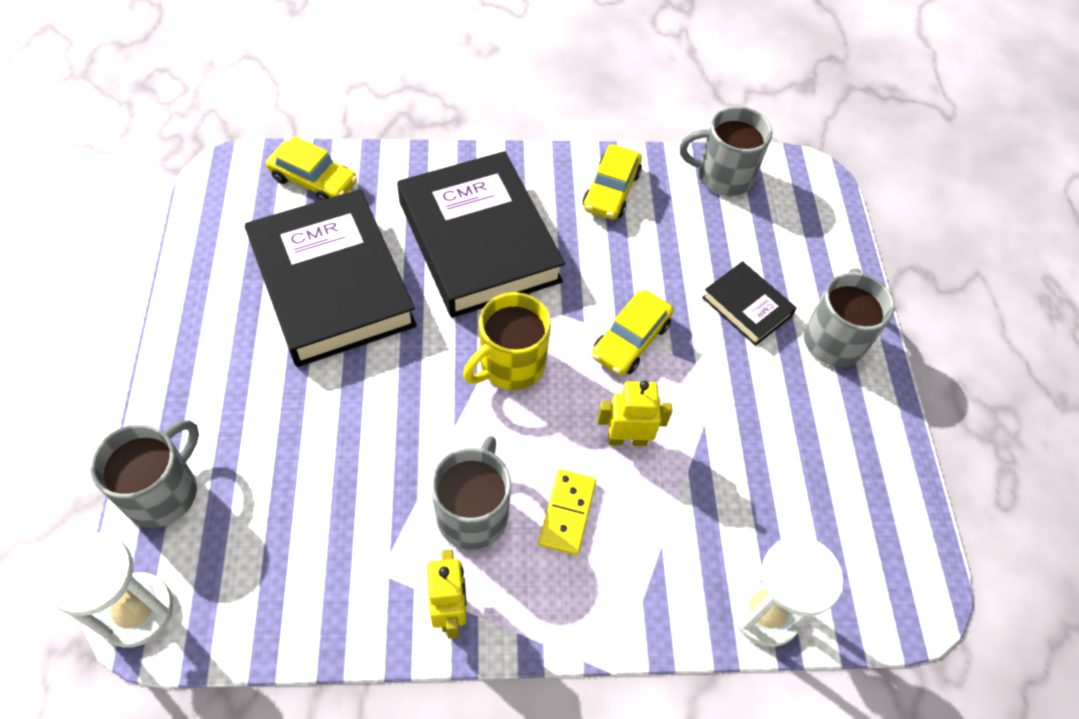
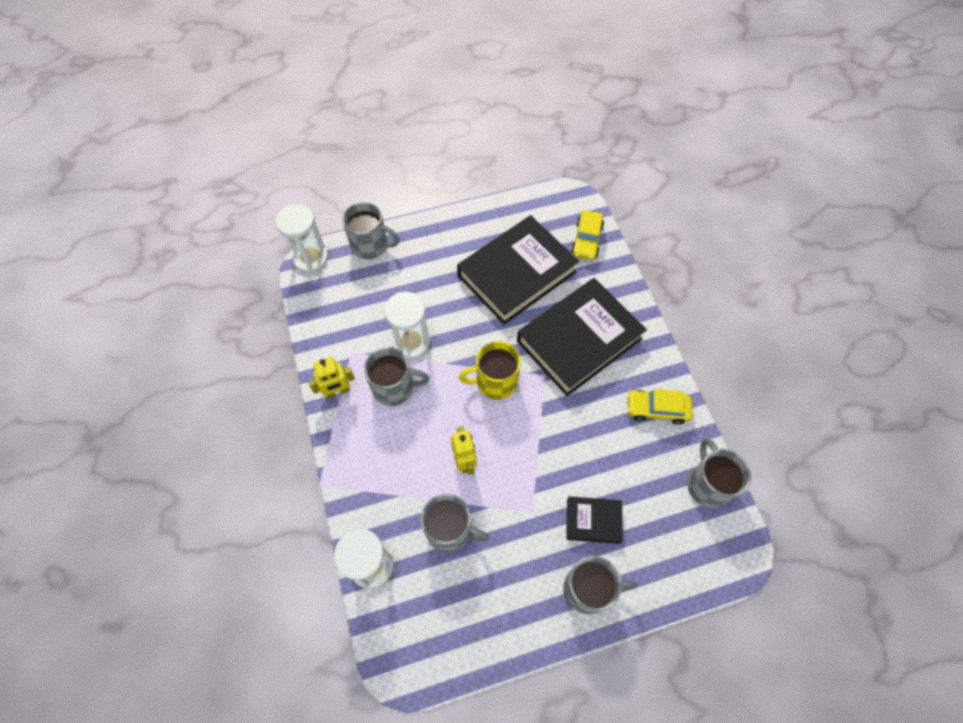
camera: 80 degrees right, 5 degrees up
(397, 467) = (411, 342): none -> white hourglass
(510, 365) = (495, 382): yellow mug -> yellow mug turned 45 degrees counterclockwise
(567, 513) = (407, 437): yellow domino -> none
(630, 340) = (537, 448): yellow car -> none
(729, 485) = (450, 530): none -> grey mug
(746, 307) = (593, 521): black book -> black book turned 60 degrees clockwise

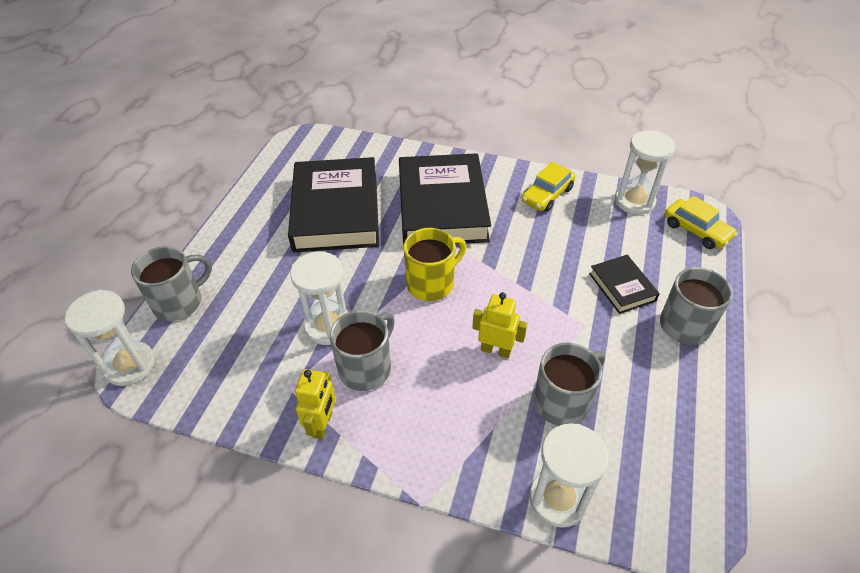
camera: 55 degrees left, 15 degrees down
(495, 382) = (431, 283): yellow mug -> yellow mug turned 150 degrees counterclockwise
(586, 240) = (351, 152): yellow car -> yellow car (696, 230)
(593, 521) = (622, 287): black book -> black book turned 60 degrees counterclockwise
(707, 484) = (634, 201): grey mug -> white hourglass

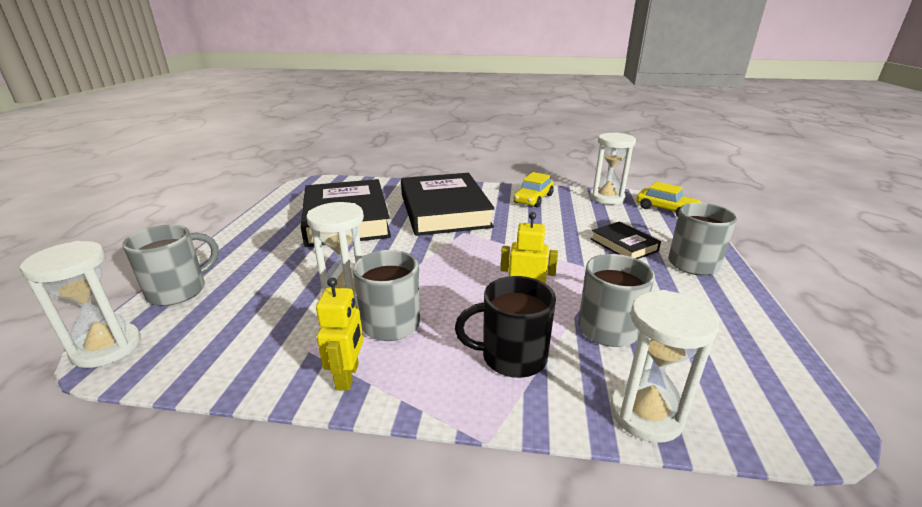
camera: 10 degrees left, 20 degrees down
(431, 283) = (447, 256): yellow mug -> none
(463, 423) = (511, 357): none -> black mug

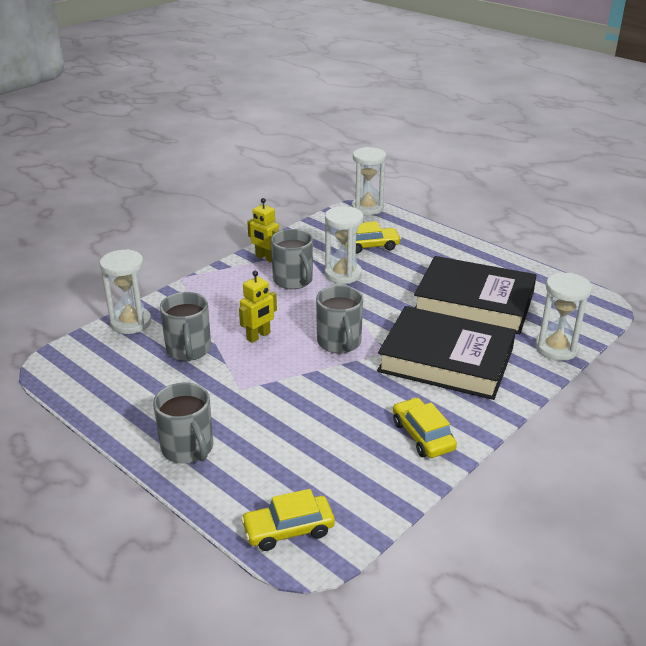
camera: 125 degrees right, 5 degrees up
(179, 291) = (411, 227): grey mug -> grey mug (339, 343)
(254, 301) = (370, 246): none -> yellow car
(511, 357) = (215, 305): black mug -> none
(606, 198) = (369, 501): white hourglass -> white hourglass (556, 348)
(623, 245) = (260, 430): black book -> none

